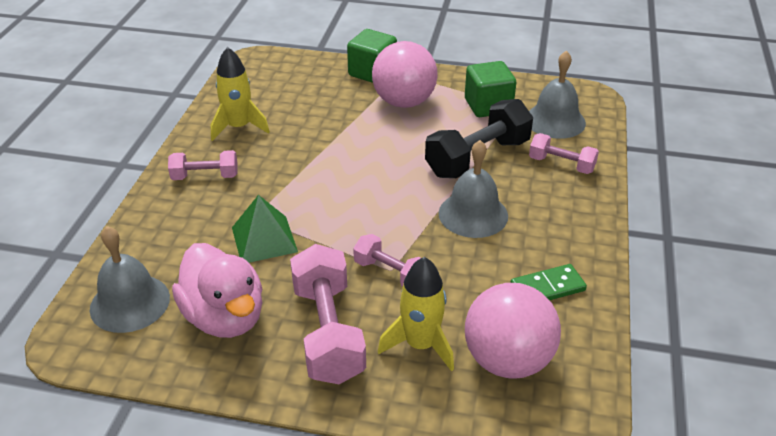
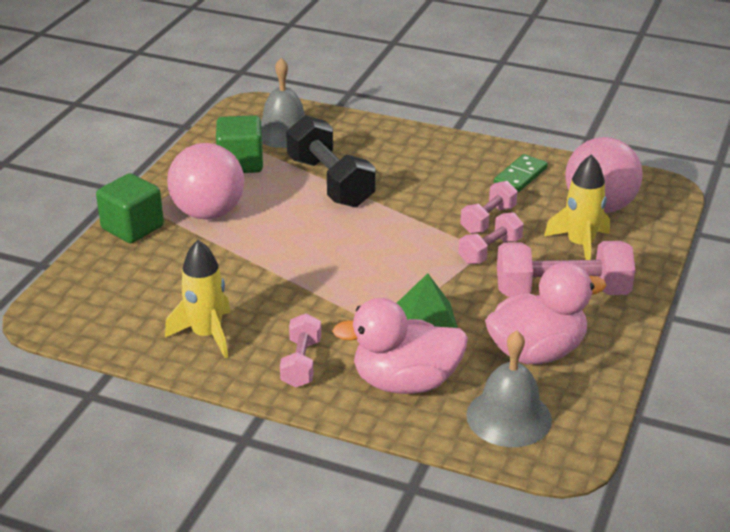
camera: 80 degrees left, 5 degrees down
(180, 235) = (405, 382): none -> pink duck
(473, 214) = (417, 197): grey bell -> none
(547, 287) = (520, 176): green domino -> green domino turned 45 degrees clockwise
(561, 164) = (356, 141): pink dumbbell -> pink dumbbell (488, 219)

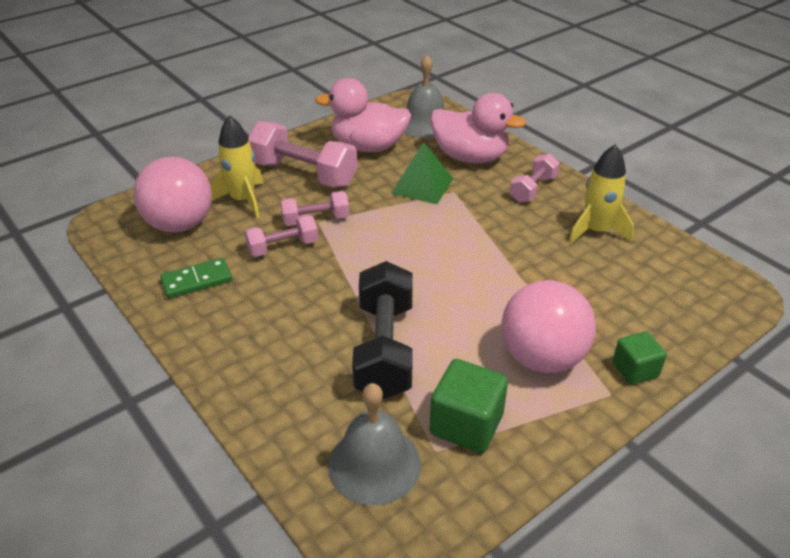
camera: 150 degrees left, 5 degrees up
(132, 227) = (635, 370): green cube -> green cube, size x0.64

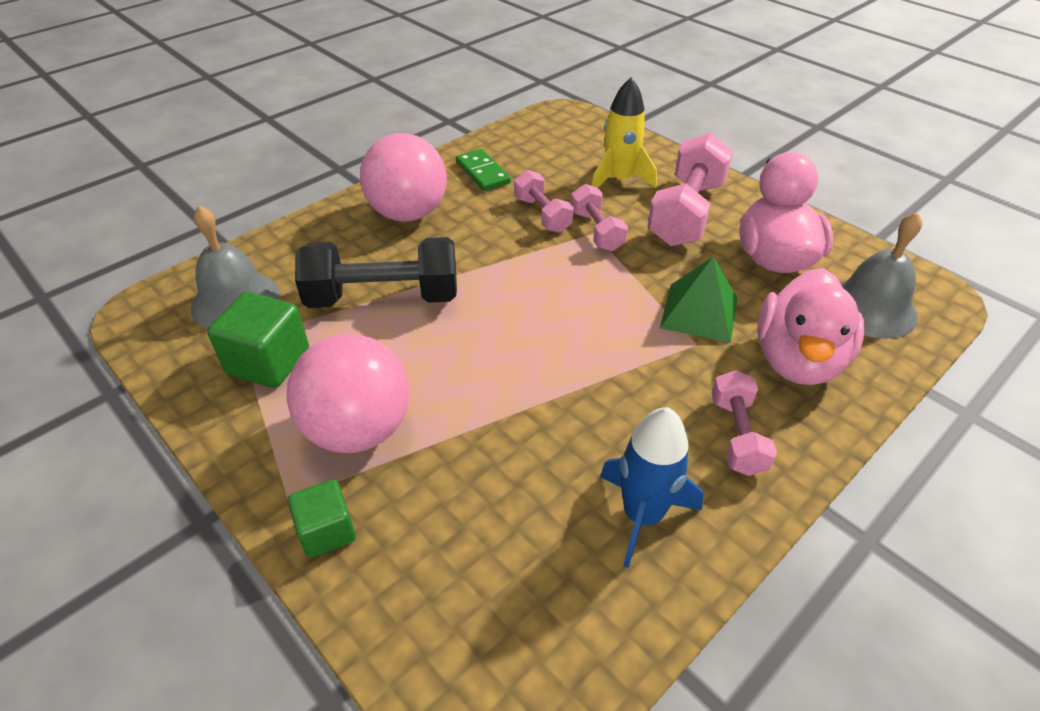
camera: 85 degrees right, 5 degrees up
(180, 225) = (566, 150): pink ball -> pink ball (408, 213)
(533, 189) = (737, 435): pink dumbbell -> pink dumbbell turned 60 degrees clockwise
(596, 231) = (642, 515): yellow rocket -> blue rocket

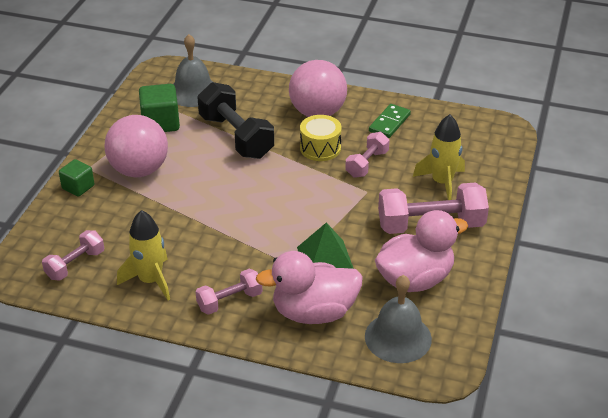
camera: 60 degrees right, 5 degrees down
(479, 237) = (320, 148): none -> yellow drum
(596, 231) = (371, 192): pink dumbbell -> pink dumbbell (75, 265)
(642, 515) = (150, 281): blue rocket -> yellow rocket

